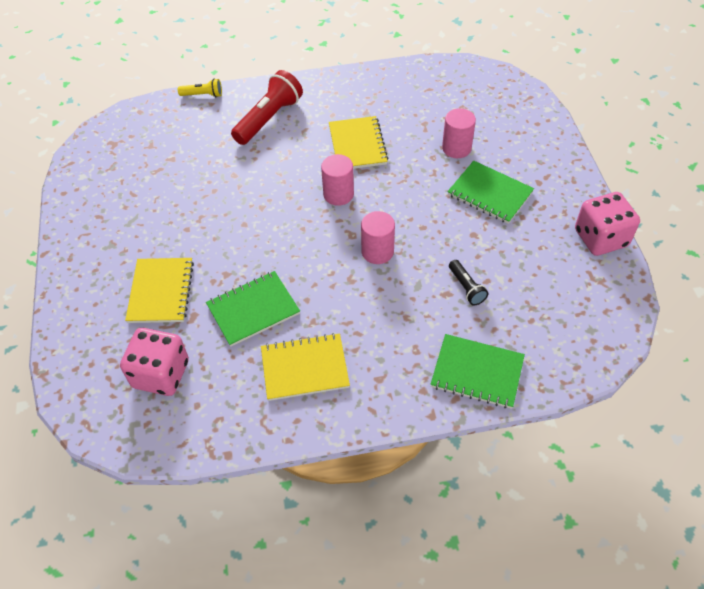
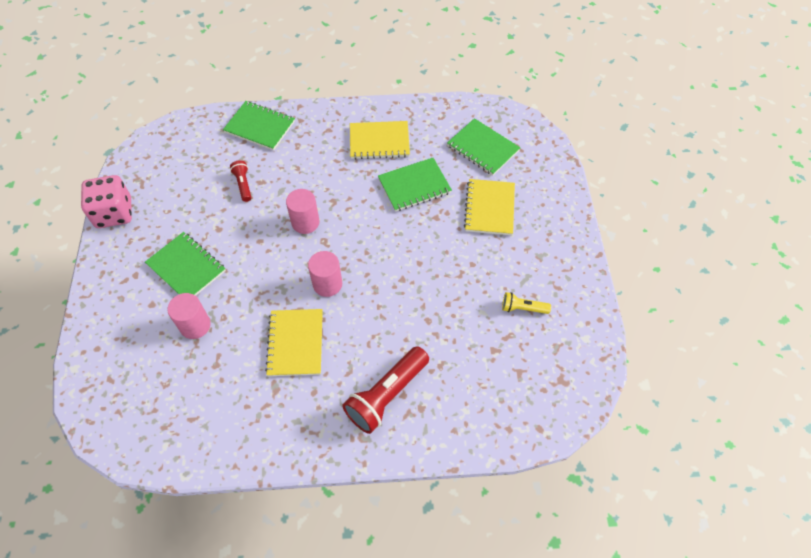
camera: 175 degrees left, 5 degrees up
(161, 374) = (483, 148): pink dice -> green notebook
(203, 95) = (464, 447): yellow flashlight -> yellow flashlight (522, 308)
(466, 288) = (243, 184): black flashlight -> red flashlight

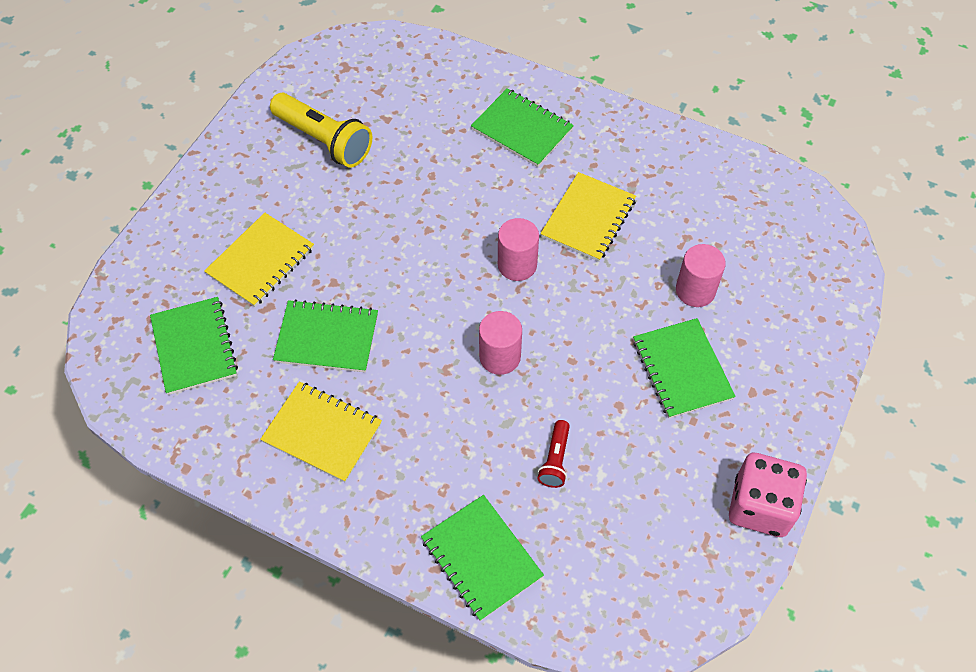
camera: 150 degrees left, 0 degrees up
(386, 395) = (522, 129): red flashlight -> green notebook
(522, 308) = (324, 140): yellow flashlight -> yellow flashlight, size x1.94

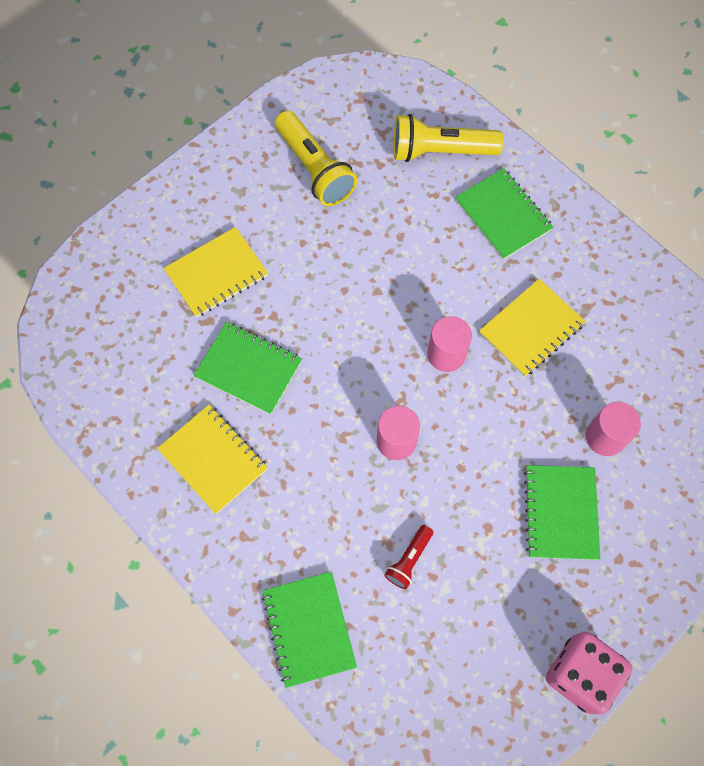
camera: 20 degrees right, 10 degrees up
(194, 347) = (131, 338): green notebook -> none
(440, 92) = (440, 151): none -> yellow flashlight

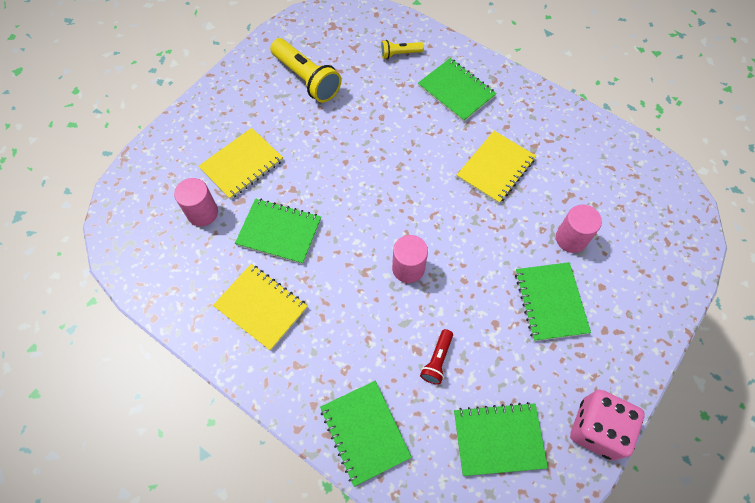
camera: 10 degrees left, 5 degrees down
(440, 151) = (399, 54): yellow flashlight -> yellow flashlight, size x0.52
(446, 354) = (434, 197): pink cylinder -> pink cylinder (202, 213)
(462, 665) = (498, 439): none -> green notebook

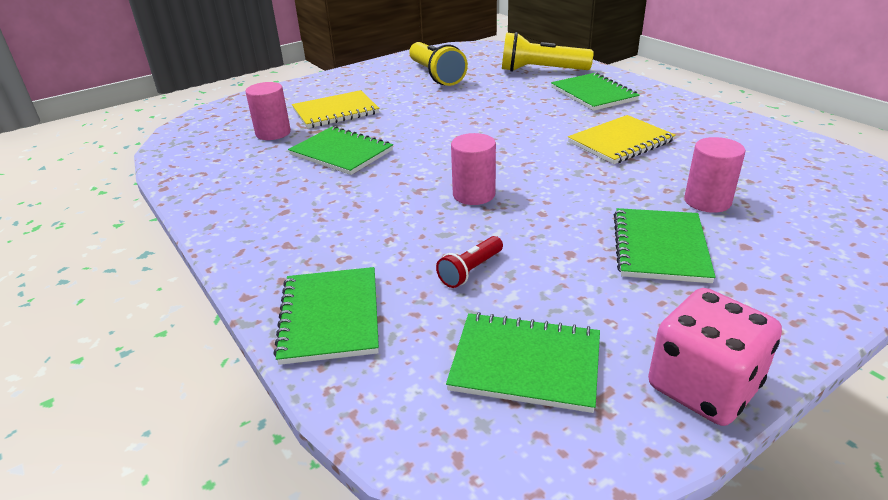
camera: 20 degrees right, 30 degrees down
(261, 307) = (281, 197): yellow notebook -> none
(399, 54) = (541, 71): yellow flashlight -> yellow flashlight, size x1.94

